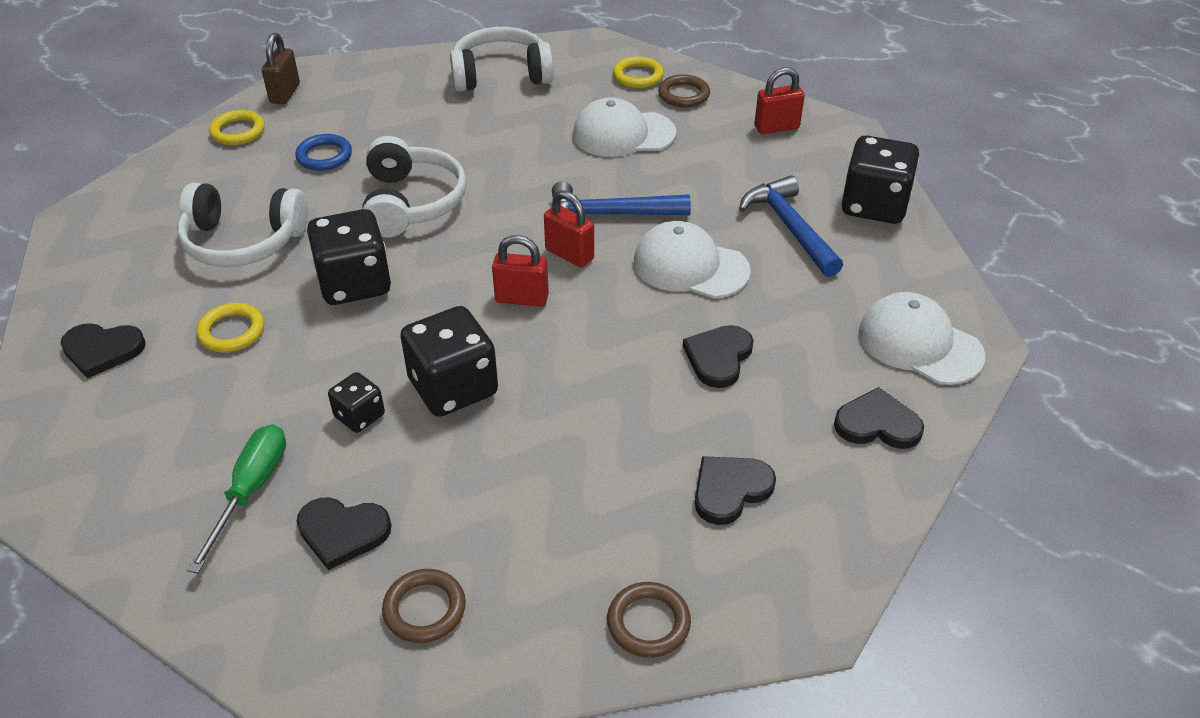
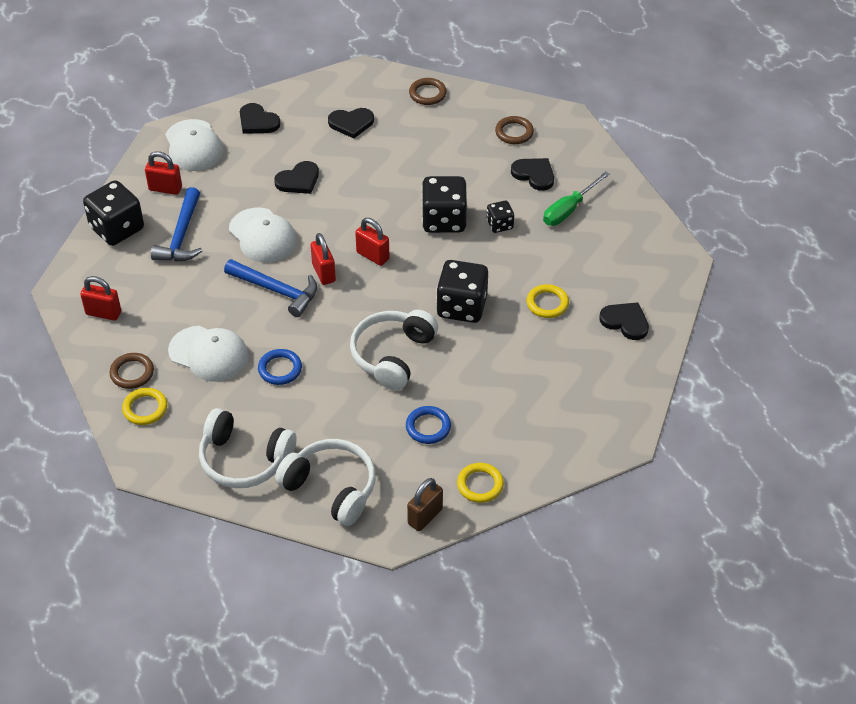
camera: 150 degrees left, 5 degrees up
(243, 241) = (516, 370): white headphones -> white headphones (331, 488)
(532, 148) = (280, 369): none -> blue ring
(880, 272) = (165, 189): none -> red padlock

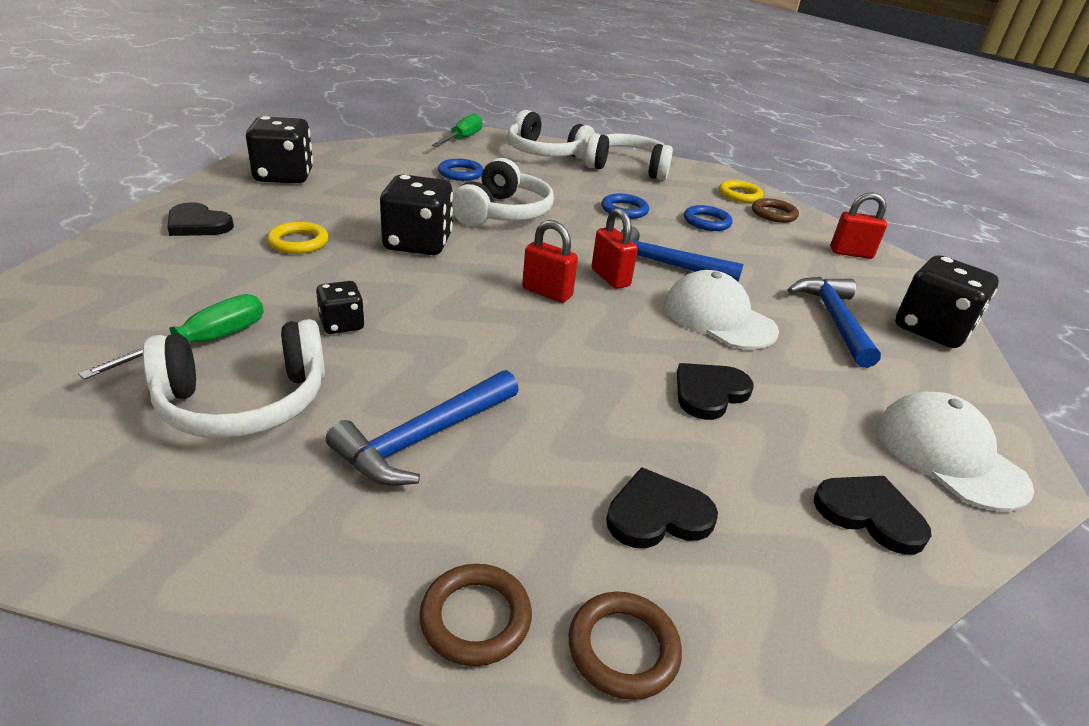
camera: 170 degrees right, 15 degrees down
(165, 189) = (920, 380): red padlock -> none
(209, 354) = (707, 222): white cap -> blue ring
(425, 516) = (462, 139): brown padlock -> green screwdriver
(444, 220) = (438, 332): black dice -> black dice (284, 176)
(448, 156) = (424, 438): none -> blue hammer
(480, 485) = (412, 147): yellow ring -> none
(514, 132) = (253, 498): brown ring -> brown ring (623, 648)
(534, 174) = (244, 402): black heart -> white headphones

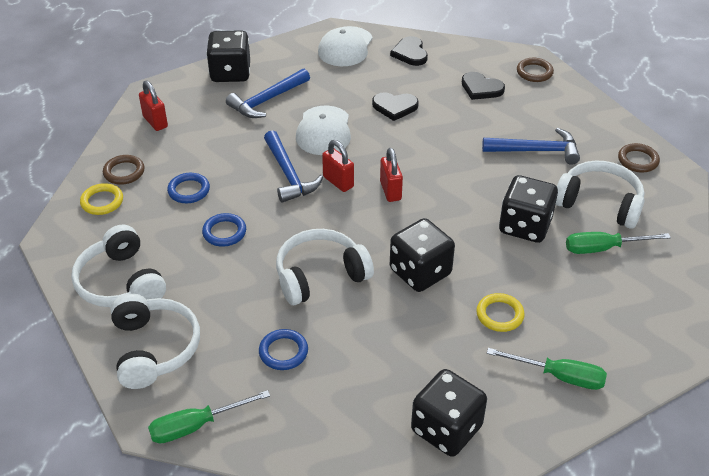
camera: 130 degrees left, 10 degrees up
(198, 224) = (559, 376): black heart -> green screwdriver
(342, 324) = (525, 226): black dice -> black dice, size x1.89
(475, 618) = (568, 97): brown ring -> brown ring (638, 160)
(610, 278) = (338, 182): red padlock -> red padlock turned 60 degrees counterclockwise

